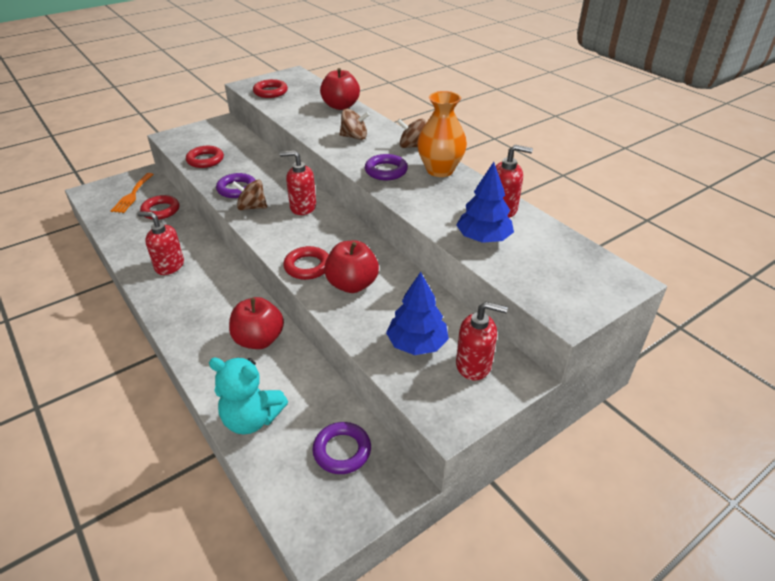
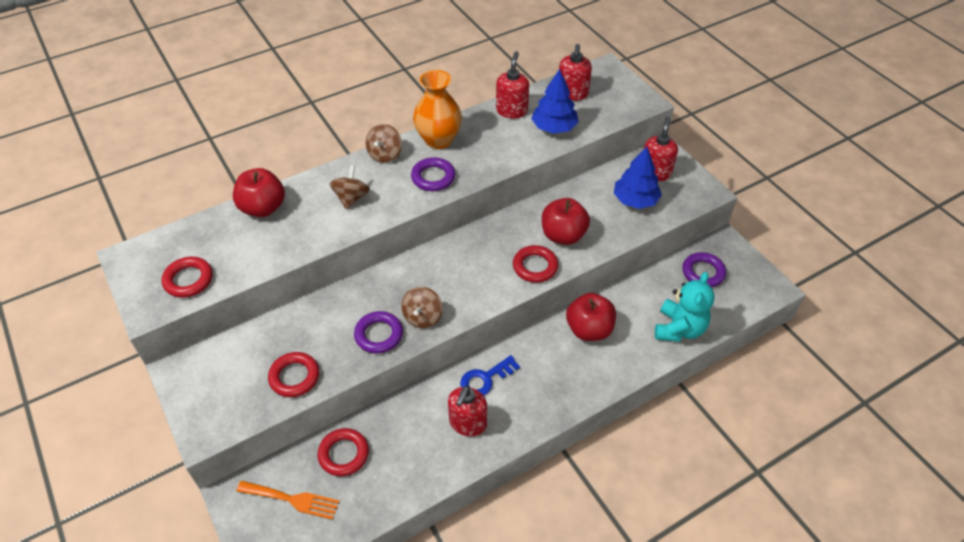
camera: 85 degrees left, 10 degrees up
(212, 273) = (485, 379): none -> blue key
(302, 207) = (430, 272): red soap dispenser -> red soap dispenser (572, 94)

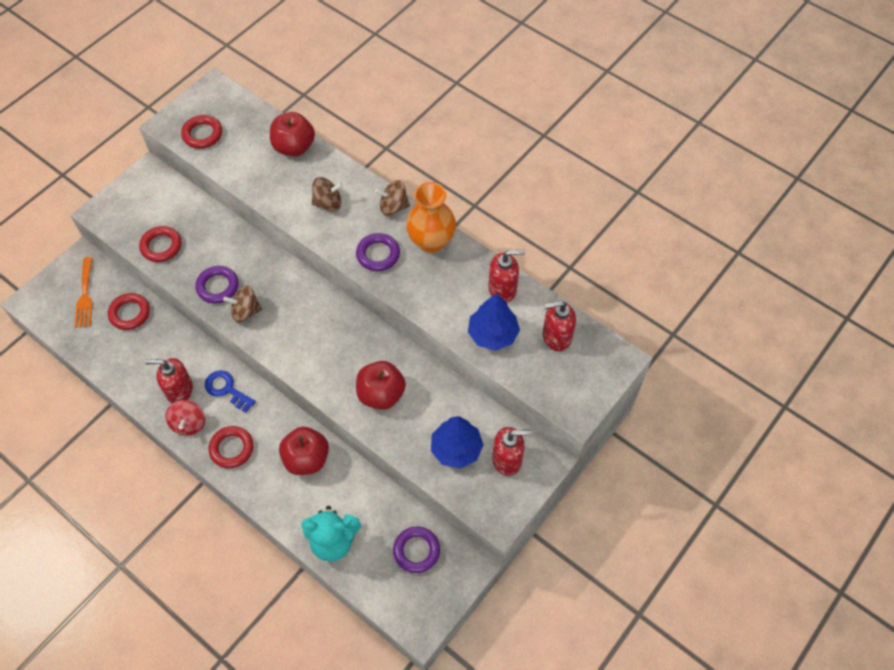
camera: 70 degrees right, 10 degrees up
(513, 422) = (189, 424): none -> red spinning top
(535, 266) = (332, 381): red ring -> red ring (232, 448)

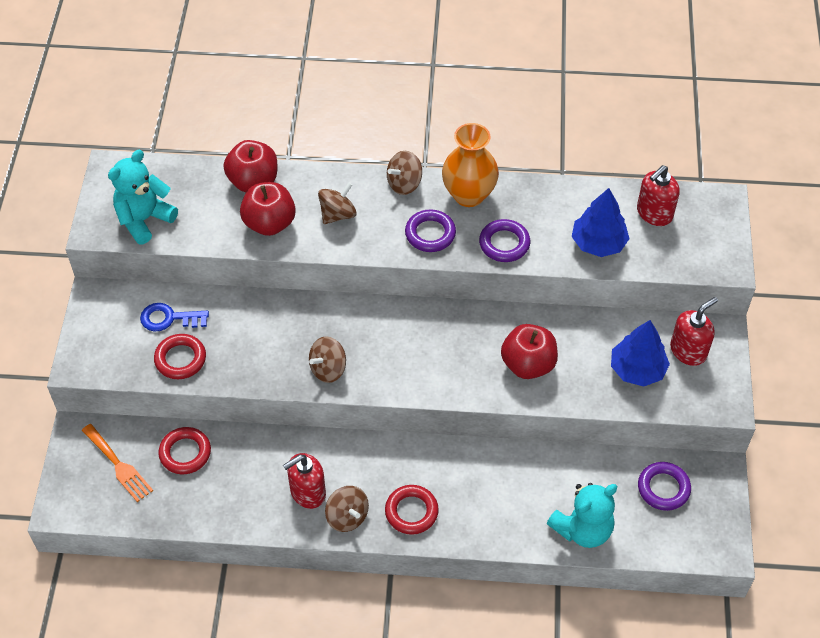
camera: 35 degrees left, 5 degrees down
(189, 424) = (347, 517): red spinning top -> brown spinning top
(202, 134) = (144, 219): red ring -> turquoise teddy bear
(217, 287) = (277, 363): purple ring -> purple ring (504, 243)
(227, 389) = (355, 462): blue key -> blue key (169, 318)
(306, 459) = (492, 475): red apple -> red apple (269, 223)
(502, 289) = (571, 200): red soap dispenser -> none

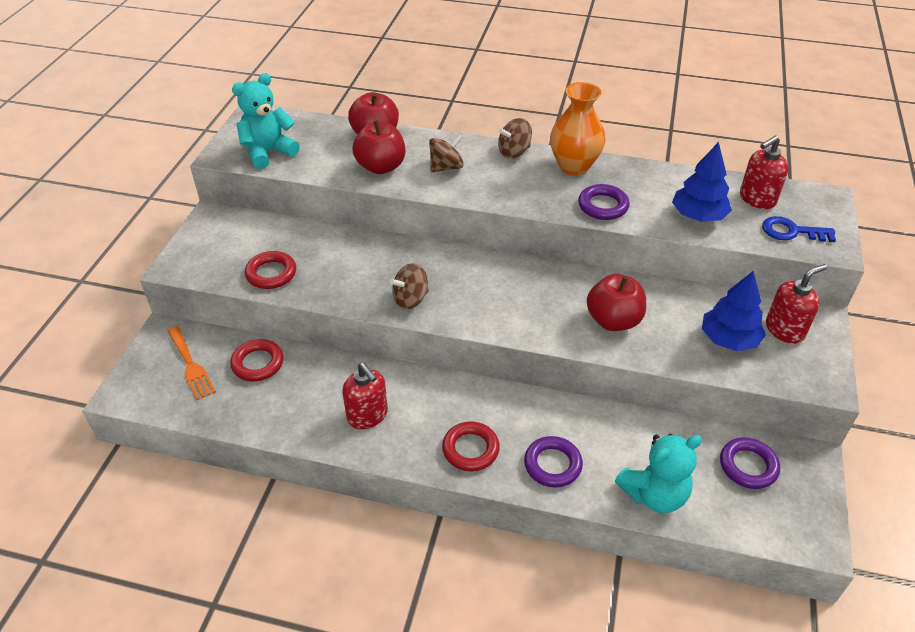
camera: 10 degrees right, 10 degrees down
(169, 318) = (272, 241): blue key -> blue key (792, 231)
(307, 492) = (367, 415): red soap dispenser -> red soap dispenser turned 105 degrees counterclockwise
(347, 517) = (402, 444): brown spinning top -> none
(430, 234) = (531, 191): purple ring -> purple ring (552, 464)

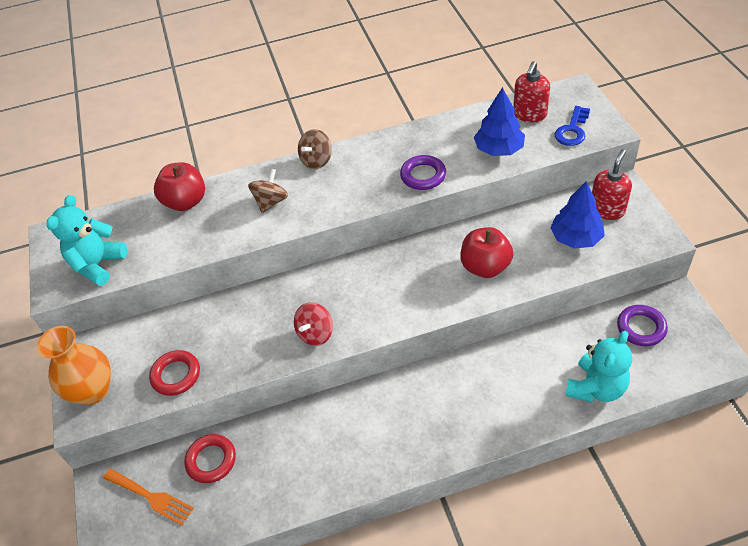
camera: 25 degrees left, 5 degrees up
(367, 415) = (340, 451): red soap dispenser -> none
(381, 167) = (214, 229): red apple -> none
(410, 299) = (315, 333): brown spinning top -> red spinning top
(470, 449) = (442, 431): red ring -> none
(552, 464) = (510, 407): purple ring -> none
(574, 166) = (374, 151): orange vase -> orange vase (93, 391)
(792, 231) = (572, 130): blue key -> blue key turned 45 degrees counterclockwise

